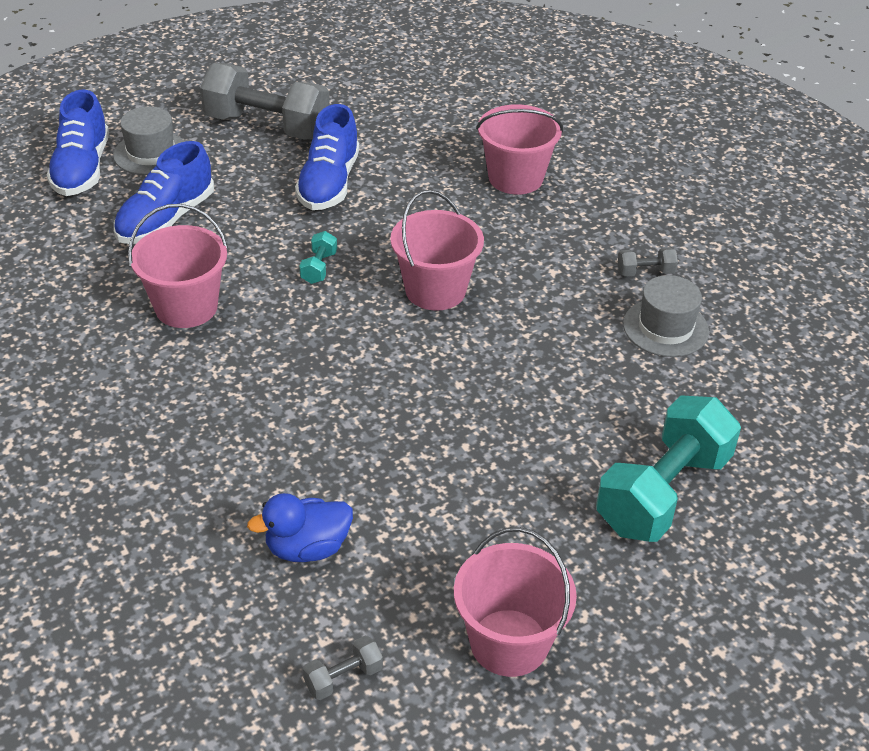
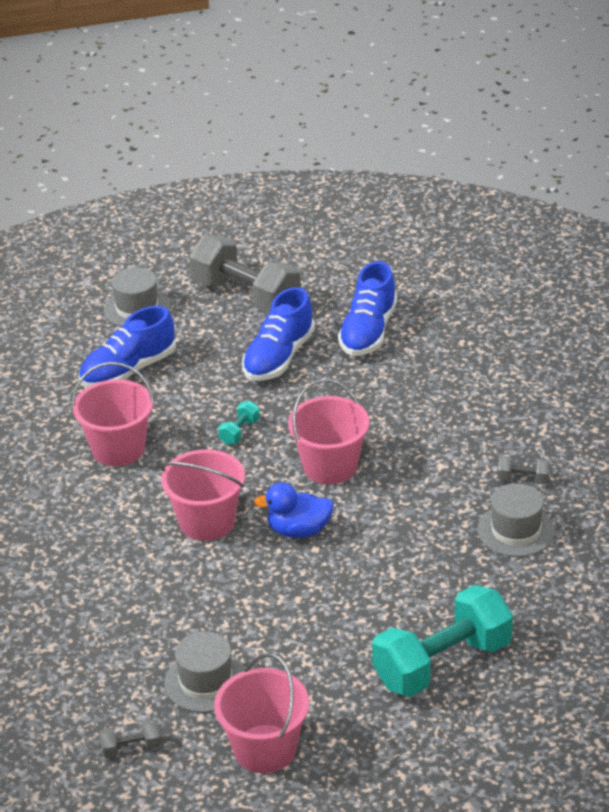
camera: 20 degrees right, 5 degrees down
(82, 169) = (75, 315): blue shoe -> blue shoe (368, 332)
(307, 548) = (141, 652): blue duck -> blue duck (298, 530)
(401, 569) = (206, 681): none -> grey hat
(515, 178) = (448, 375): pink bucket -> pink bucket (207, 521)

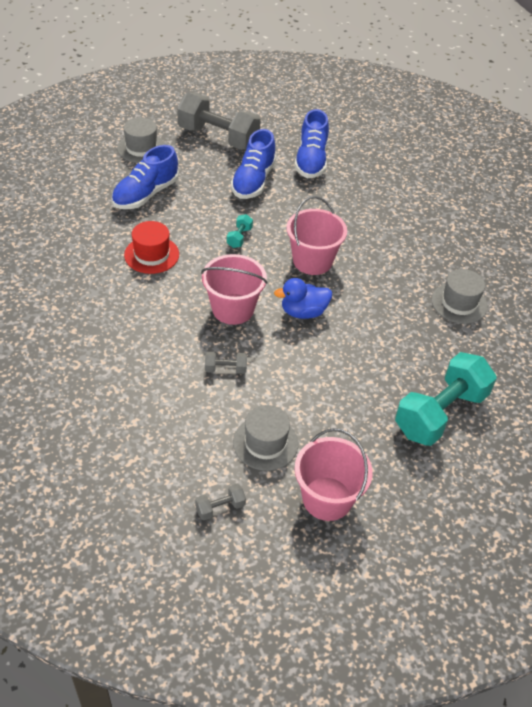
camera: 15 degrees left, 10 degrees up
(118, 449) = (151, 255): pink bucket -> red hat
(523, 479) = (451, 264): grey dumbbell -> grey dumbbell (225, 369)

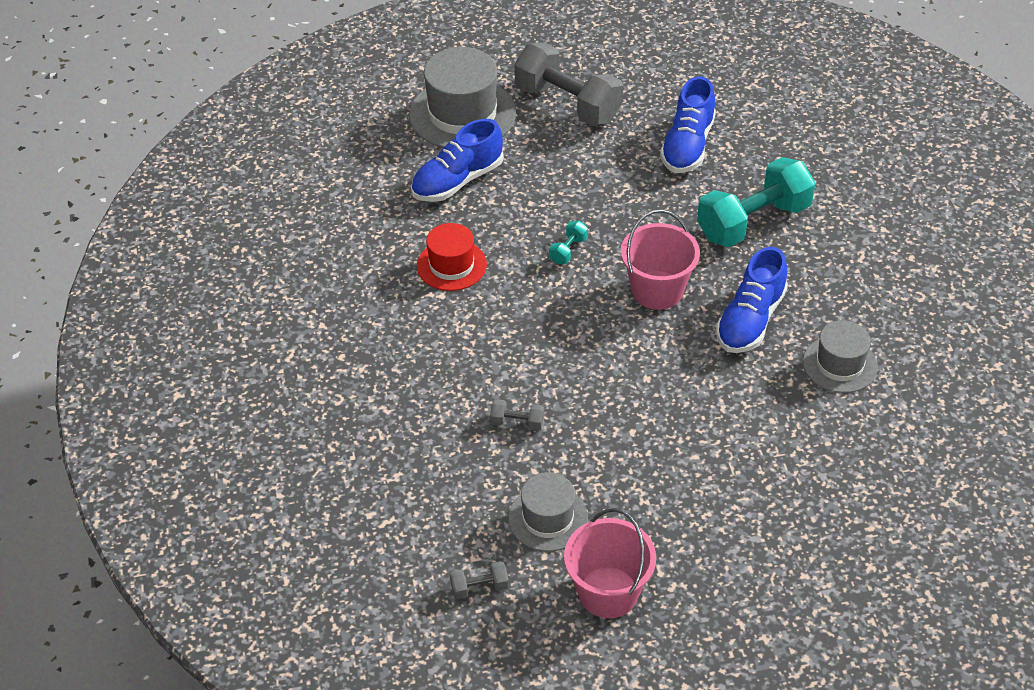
camera: 15 degrees right, 0 degrees up
(141, 148) = (462, 114): grey hat -> grey hat, size x1.66
(233, 309) = (541, 346): pink bucket -> none
(253, 181) = (602, 171): blue shoe -> blue shoe (750, 320)
(303, 312) = (630, 358): blue duck -> none
(440, 413) = (775, 505): turquoise dumbbell -> turquoise dumbbell (753, 222)

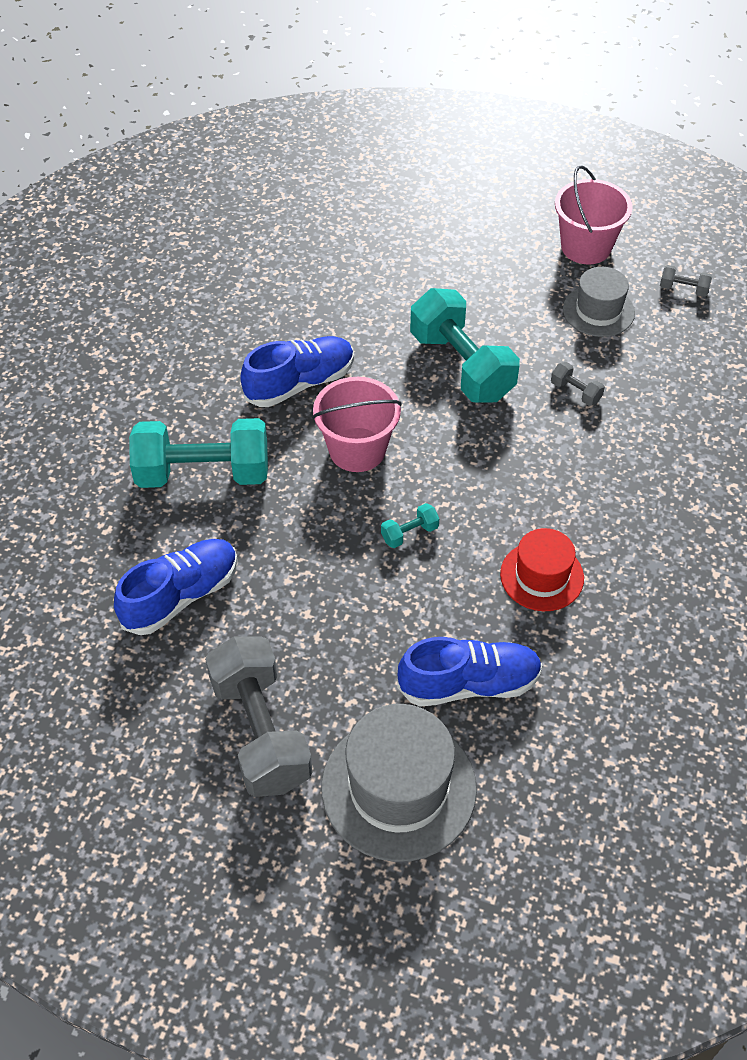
camera: 150 degrees left, 5 degrees up
(632, 399) = (461, 366): none -> turquoise dumbbell
(840, 364) = (263, 315): grey hat -> none

